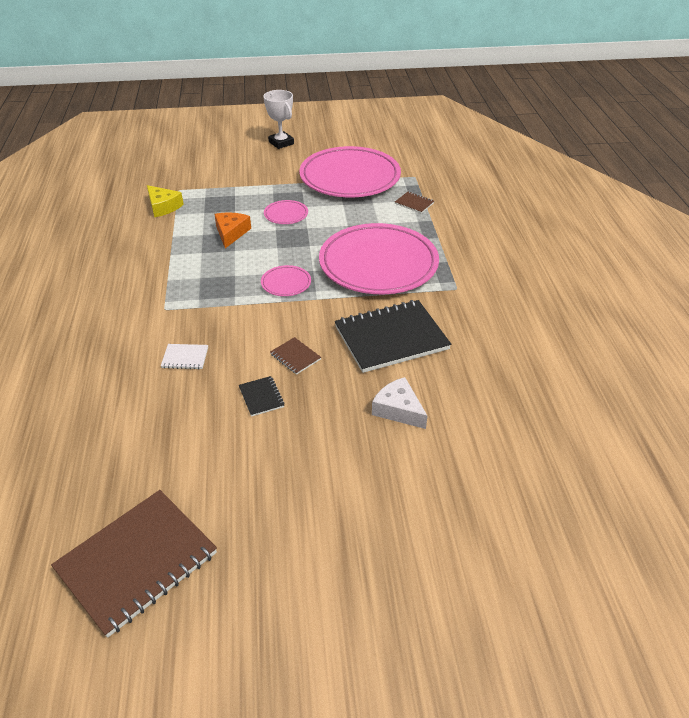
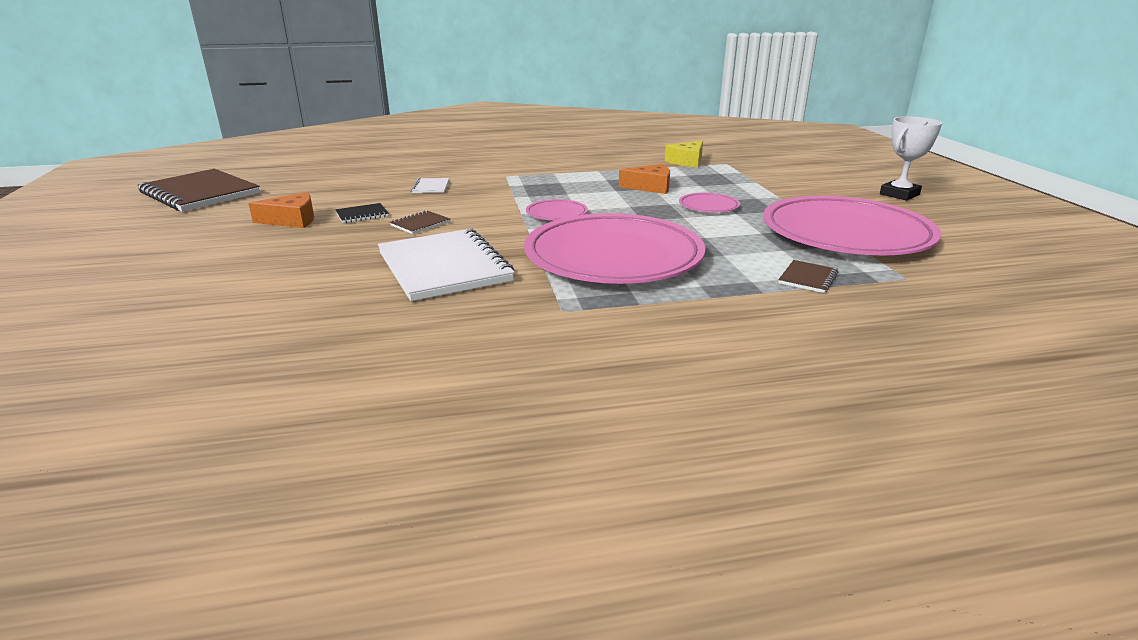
camera: 85 degrees right, 15 degrees down
(266, 446) = (292, 220): none -> orange cheese
(391, 338) = (444, 267): black notebook -> white notebook
(398, 409) = (307, 273): white cheese -> none

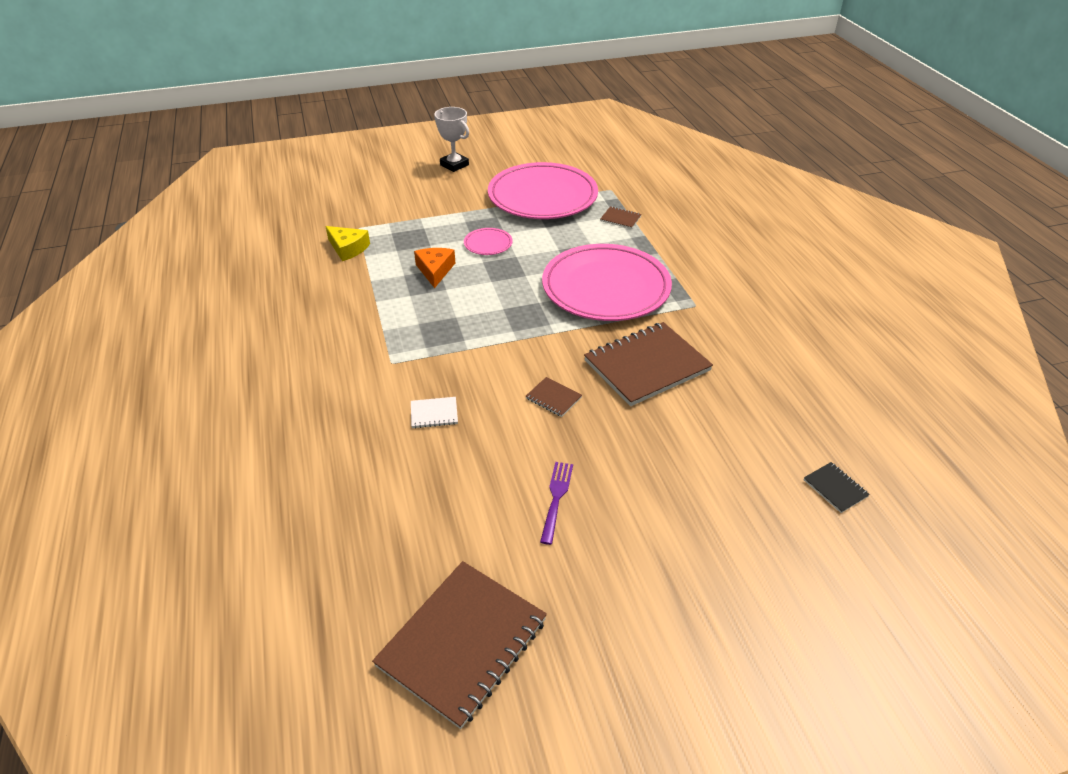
camera: 95 degrees left, 15 degrees up
(292, 220) = (556, 498): orange cheese -> purple fork
(362, 215) = (532, 446): black notebook -> black notebook (835, 488)
(444, 267) = (647, 366): white notebook -> brown notebook
(556, 214) = (515, 319): pink plate -> none

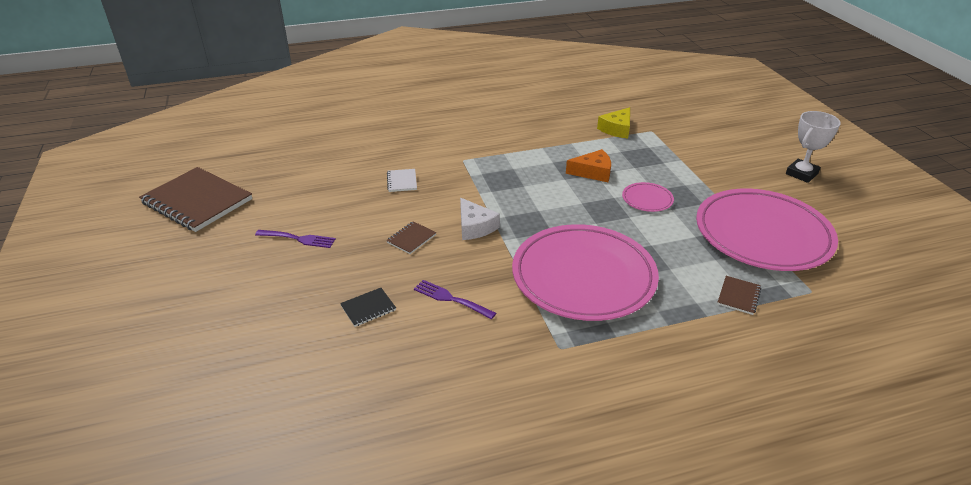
camera: 90 degrees right, 5 degrees down
(531, 352) = (475, 227): none -> white cheese
(647, 366) = (451, 299): brown notebook -> purple fork
(835, 488) = (246, 423): black notebook -> black notebook (368, 308)

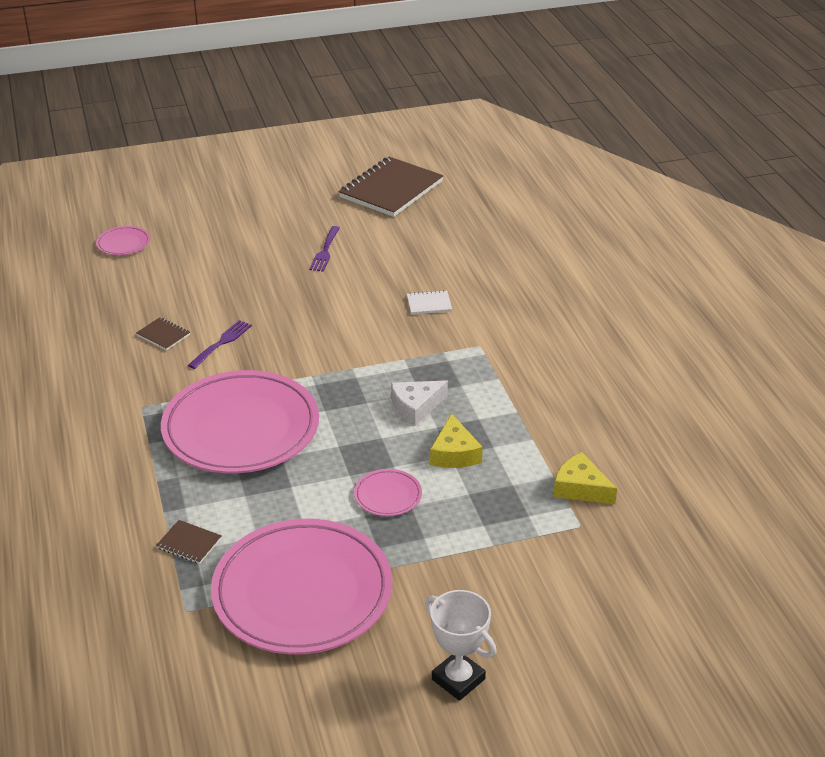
camera: 90 degrees right, 0 degrees up
(220, 407) = (123, 243): none -> pink plate
(368, 308) = (218, 298): black notebook -> none
(411, 239) = (319, 316): brown notebook -> brown notebook (163, 335)
(475, 227) = (337, 356): white cheese -> white cheese (415, 407)
(593, 172) = (454, 453): orange cheese -> yellow cheese

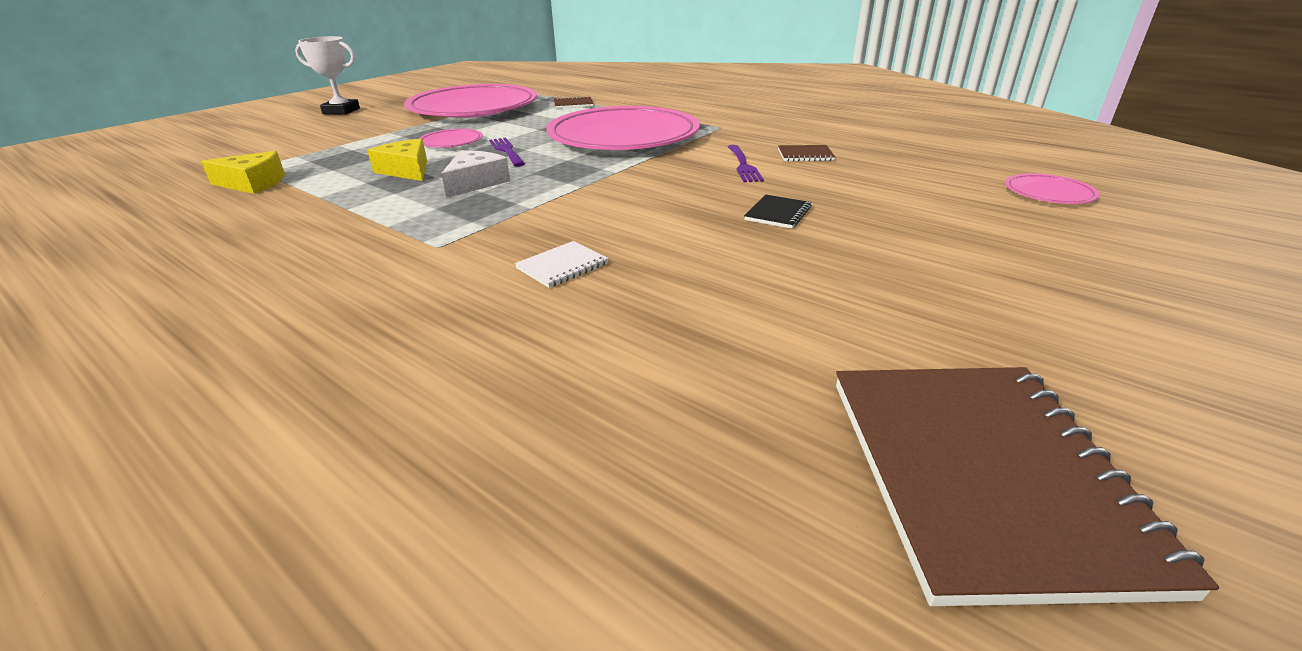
camera: 145 degrees right, 5 degrees down
(280, 292) = (778, 213): none -> black notebook
(325, 251) = (825, 275): purple fork -> purple fork (506, 151)

